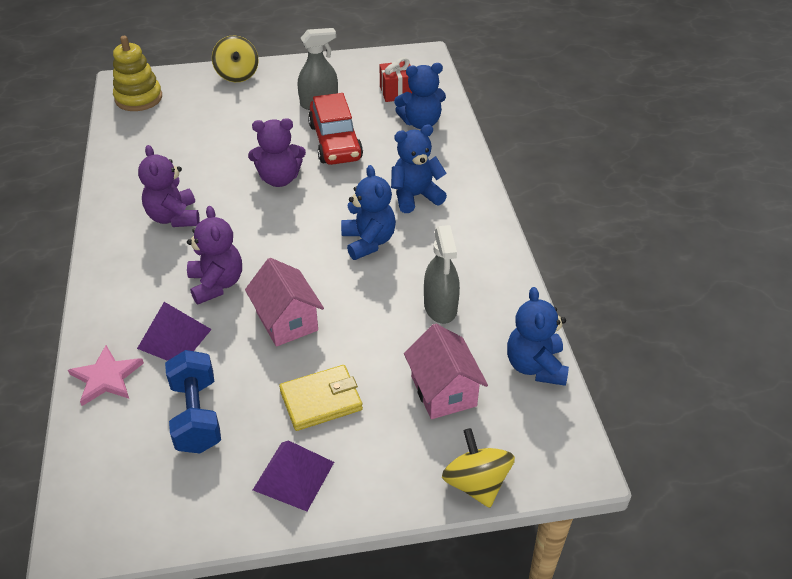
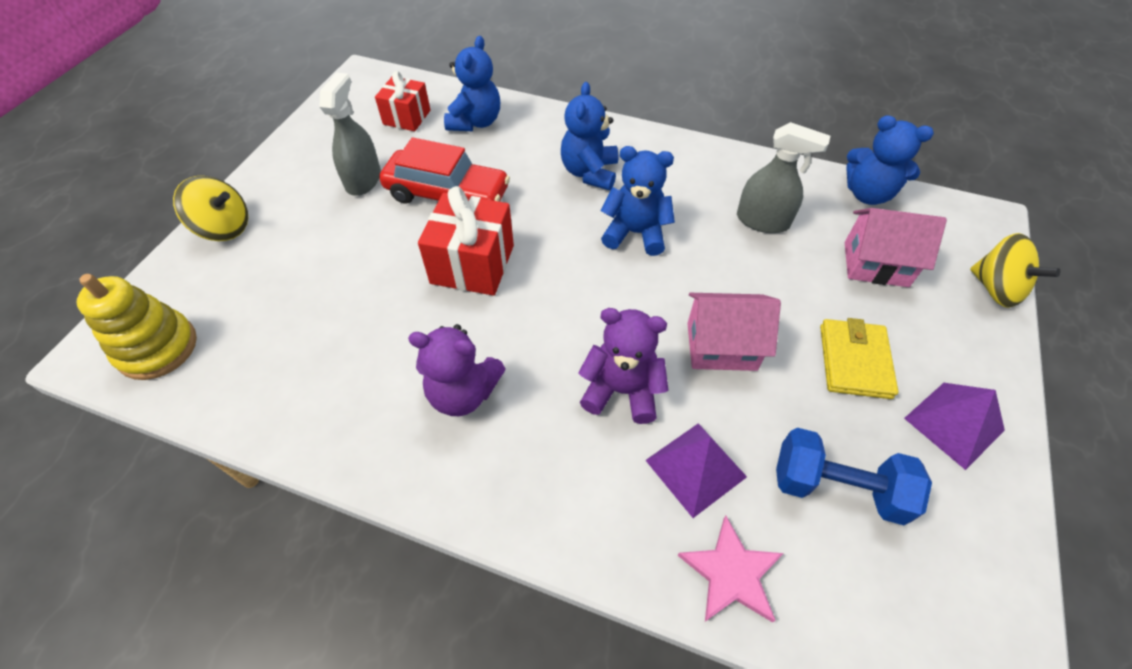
camera: 60 degrees left, 10 degrees up
(279, 179) = (472, 264): purple teddy bear -> red gift
(476, 483) = (995, 288): yellow spinning top -> yellow spinning top turned 135 degrees counterclockwise

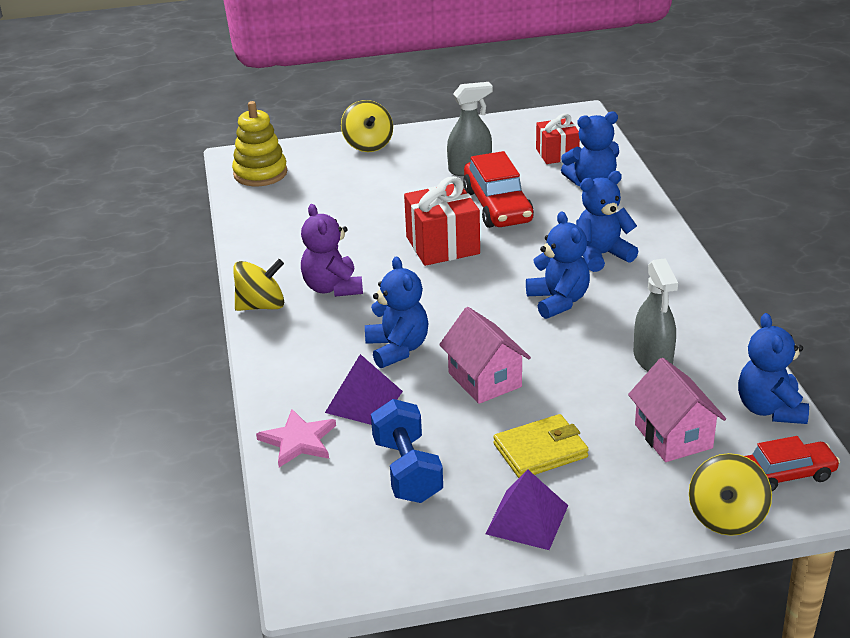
camera: 60 degrees right, 20 degrees down
(436, 483) = (261, 306): none -> yellow spinning top
(622, 390) = (397, 349): purple teddy bear -> blue teddy bear
(954, 228) = (786, 474): none -> red car

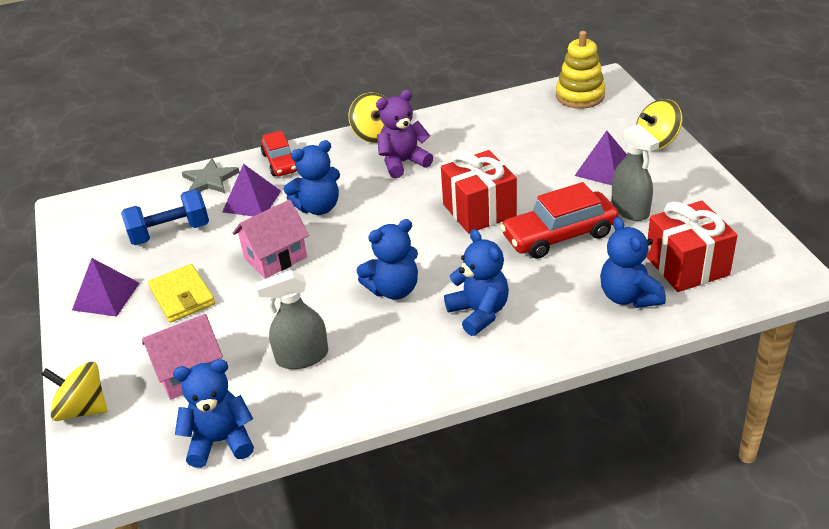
camera: 85 degrees right, 5 degrees up
(298, 440) = (210, 180): pink star -> grey star
(400, 174) = (604, 169): none -> purple pyramid
(557, 154) = (687, 266): red gift -> red gift, size x1.54
(786, 474) = (127, 450): red car -> red car (280, 162)

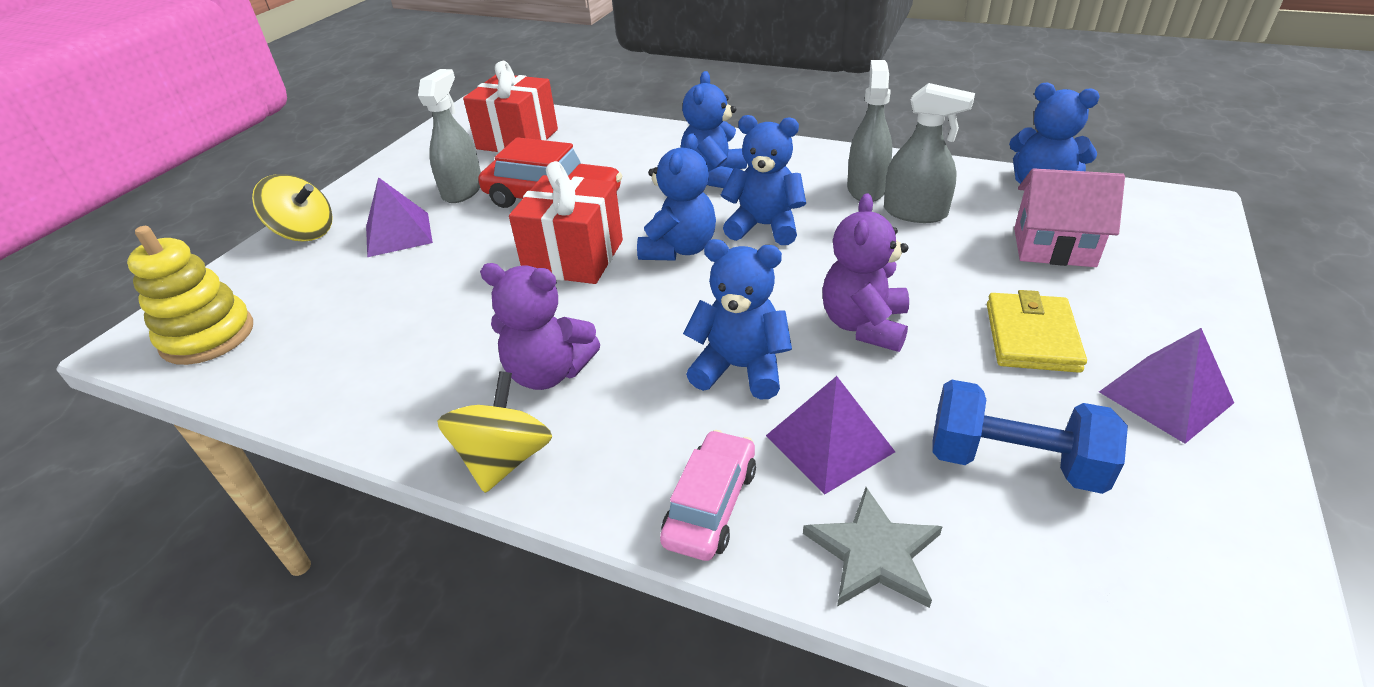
camera: 140 degrees left, 0 degrees up
(82, 409) = (1206, 266): yellow spinning top -> none
(275, 257) = (864, 325): pink house -> purple teddy bear
(280, 162) = (711, 505): red car -> pink car
(355, 363) = (866, 189): none -> grey spray bottle
(628, 296) = (591, 141): blue teddy bear -> blue teddy bear (679, 249)

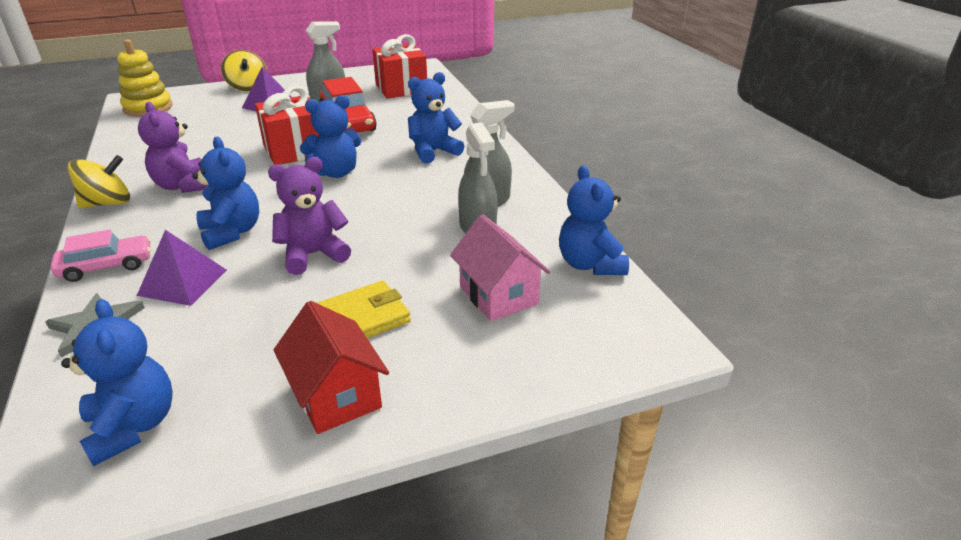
camera: 45 degrees right, 5 degrees down
(764, 227) = (392, 186): blue teddy bear -> blue teddy bear (133, 426)
(1013, 462) = (210, 350): blue dumbbell -> none
(1165, 397) = (336, 395): purple pyramid -> red house

